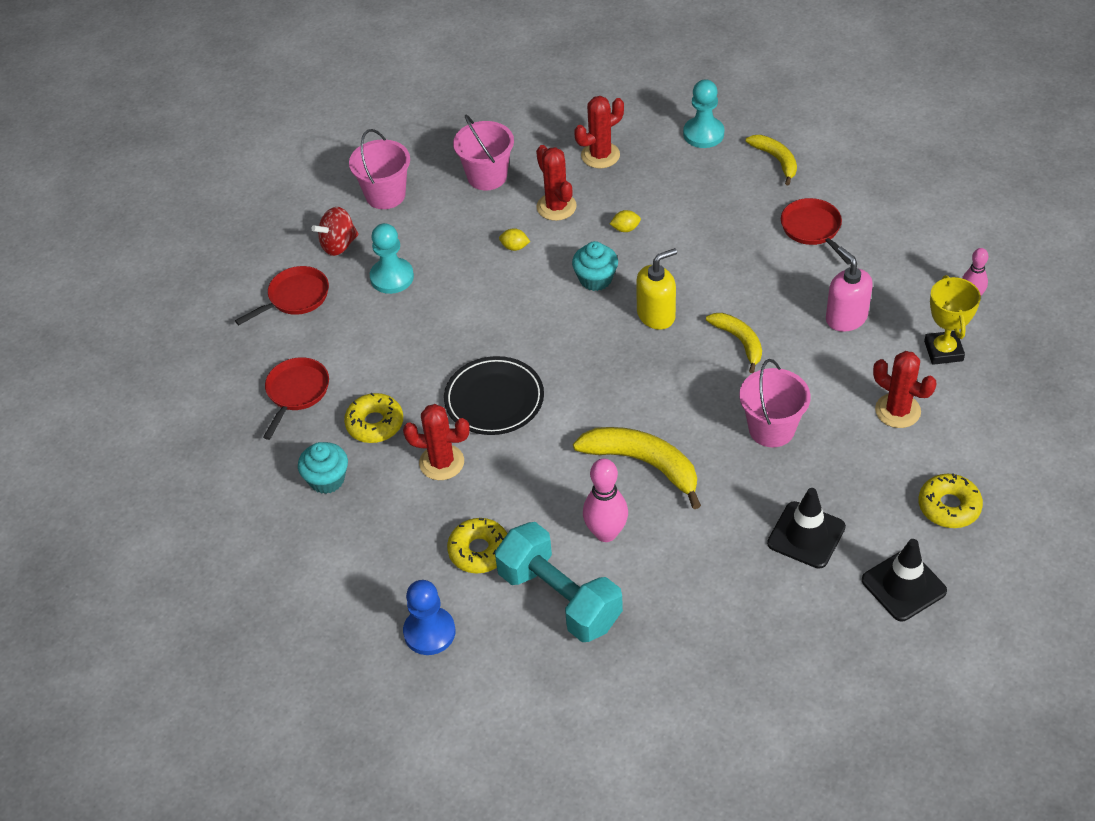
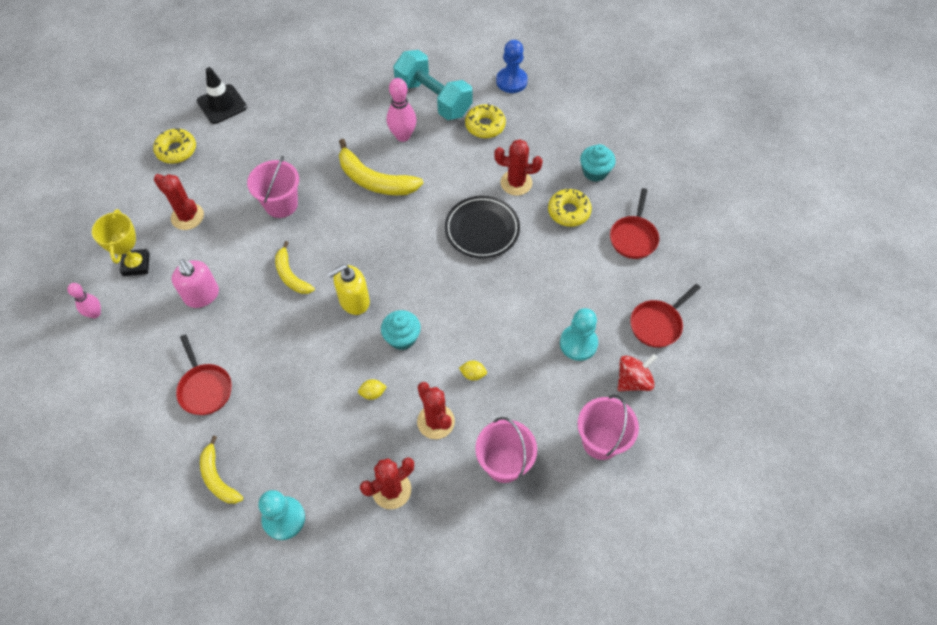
camera: 175 degrees right, 10 degrees up
(806, 535) = (274, 133): black traffic cone -> none

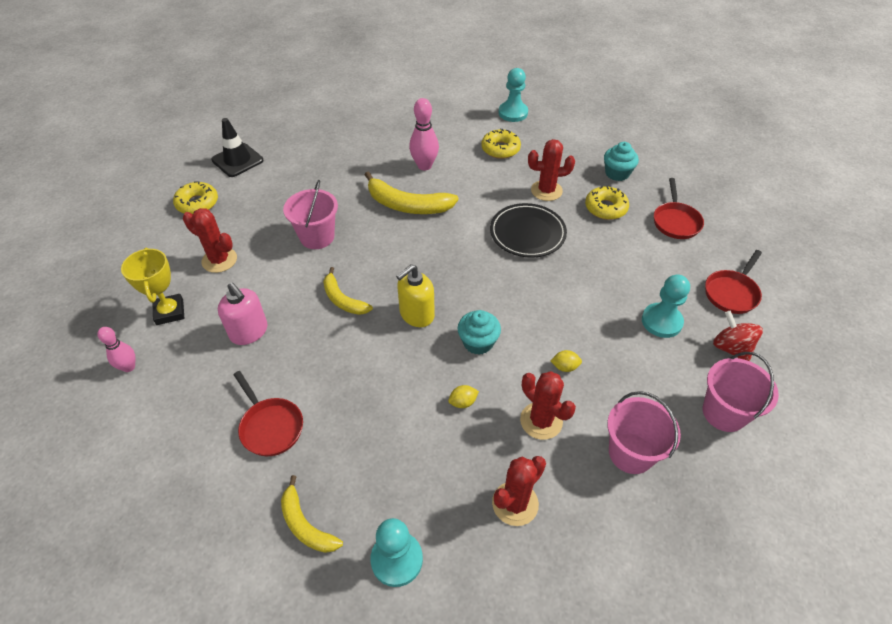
camera: 10 degrees left, 10 degrees down
(433, 98) = (444, 133): turquoise dumbbell -> none
(511, 81) = (513, 113): blue pawn -> turquoise pawn
(633, 380) = (731, 348): red spinning top -> red spinning top turned 75 degrees counterclockwise

